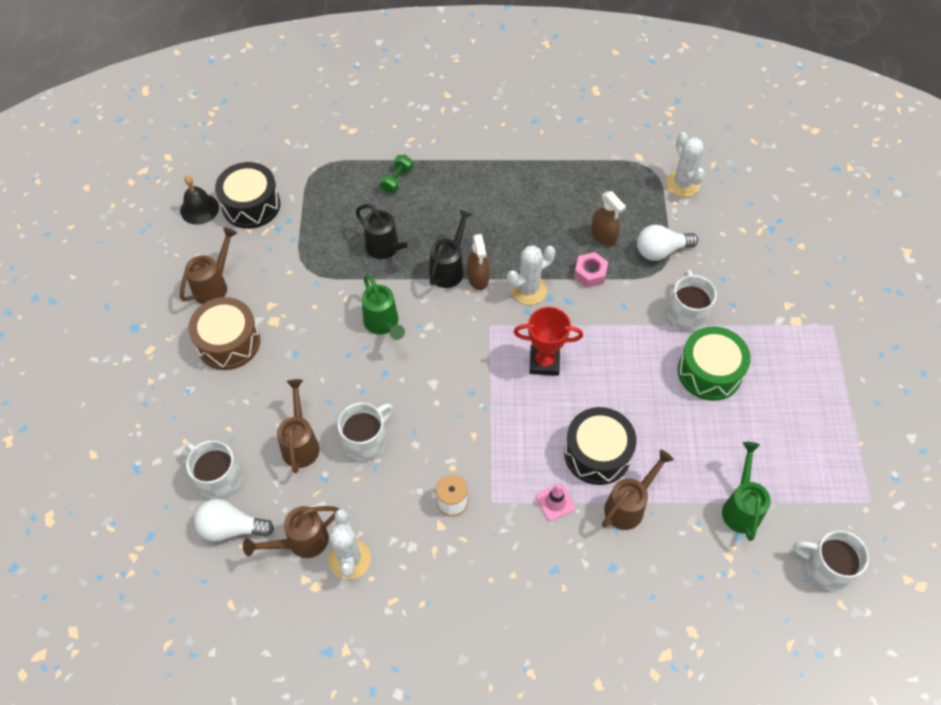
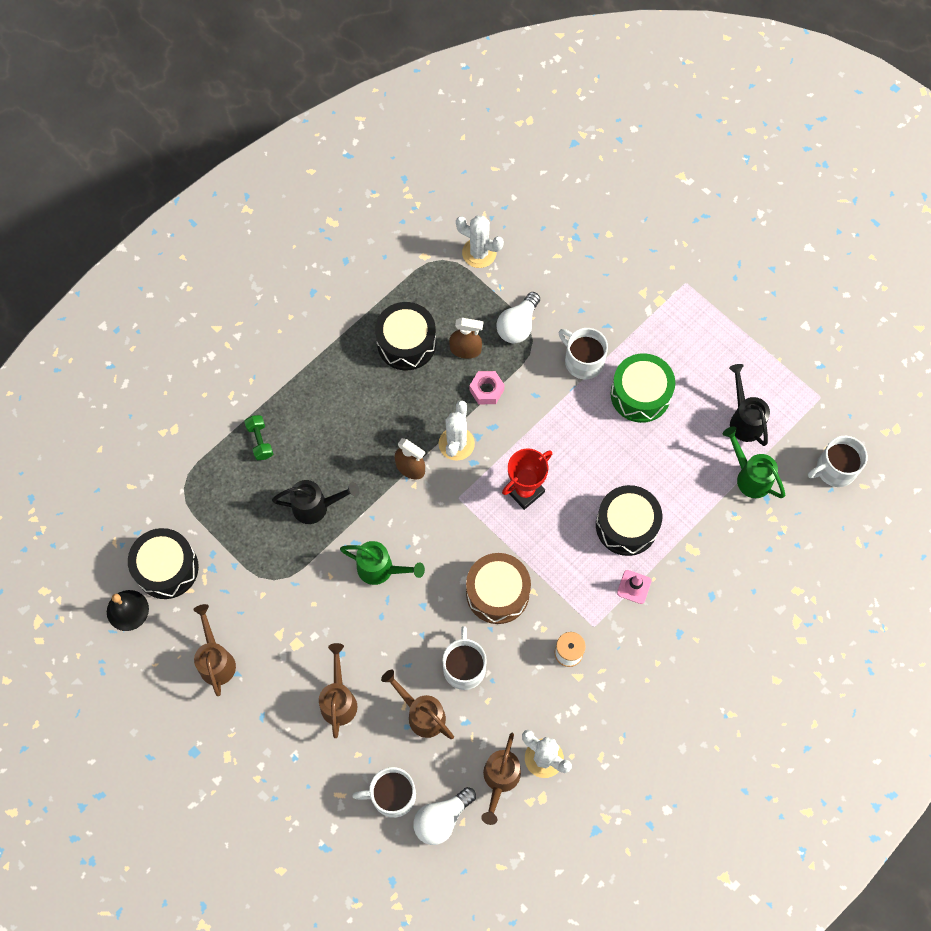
camera: 45 degrees left, 10 degrees up
(228, 342) = (281, 693): brown drum -> brown drum (497, 593)
(449, 268) = (381, 480): black watering can -> black watering can (744, 420)
(565, 199) = (406, 343): none -> black drum
(628, 506) = (681, 544): brown watering can -> brown watering can (339, 700)

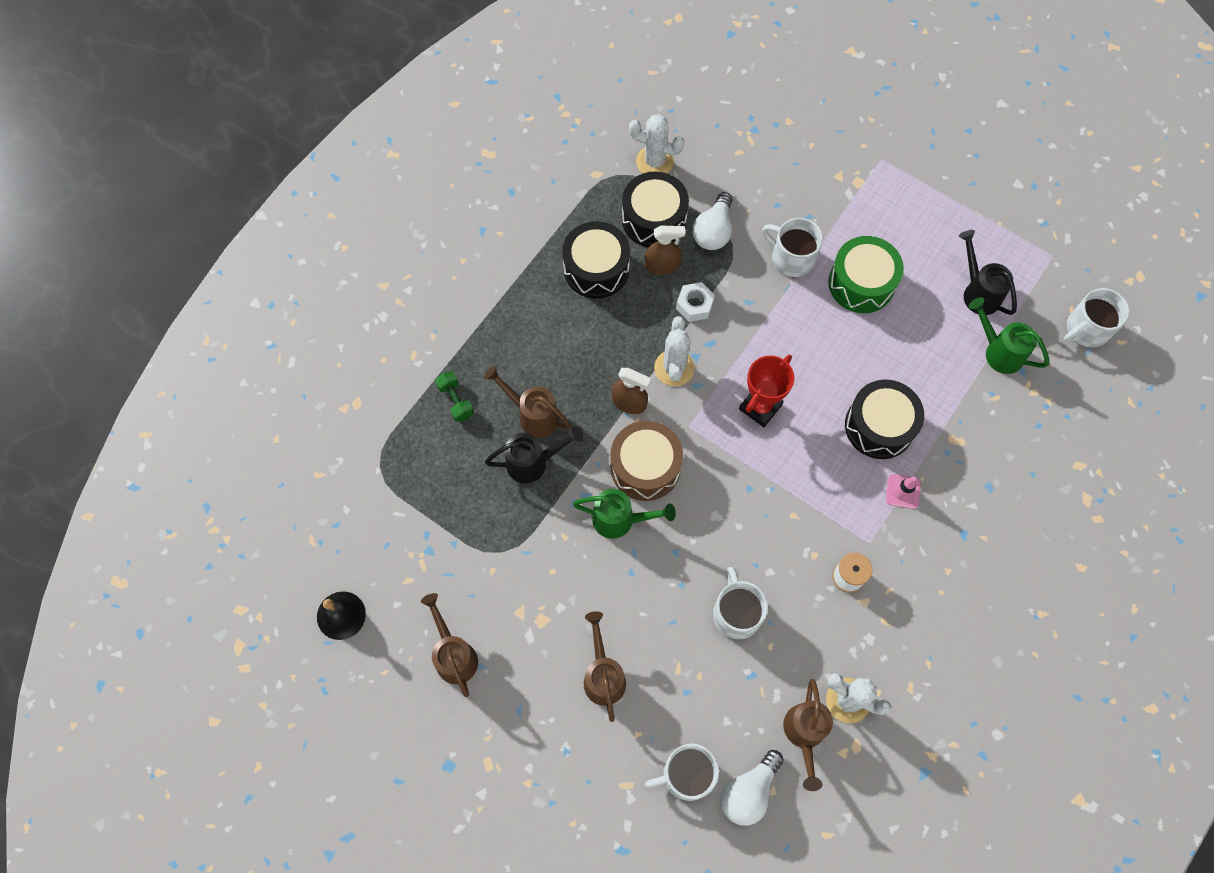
camera: 10 degrees left, 0 degrees up
(167, 568) = (377, 560): black drum -> black drum (654, 219)
(422, 714) = (700, 675): brown watering can -> brown watering can (533, 415)
(486, 390) = (694, 305): pink nut -> white nut
(497, 593) = (755, 524): brown drum -> brown drum (645, 467)

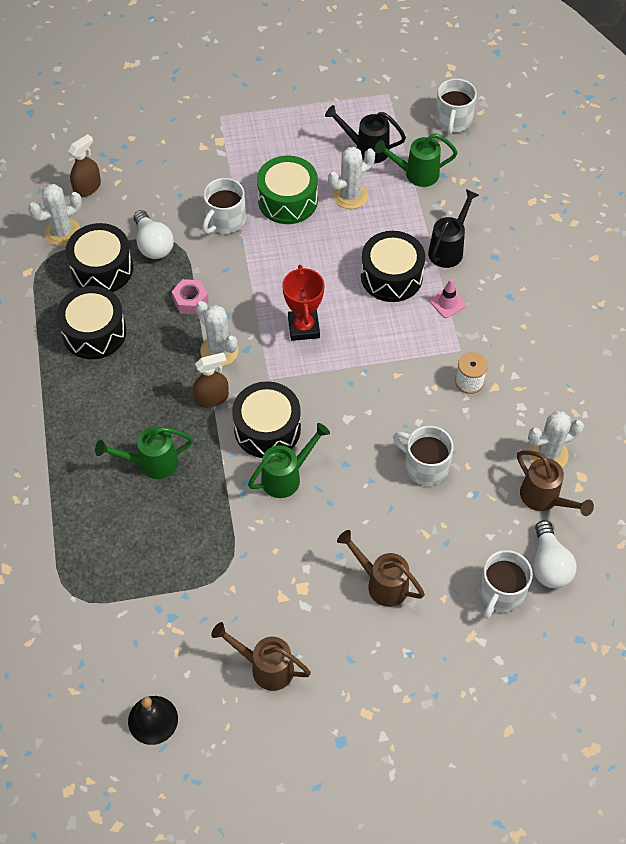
camera: 45 degrees left, 10 degrees down
(456, 400) = (83, 502): green dumbbell -> none
(533, 415) = (151, 463): brown watering can -> green watering can
(533, 462) = (185, 493): black watering can -> black watering can (448, 249)
(645, 467) = (267, 429): brown drum -> black drum
(662, 265) = (140, 293): brown spray bottle -> brown spray bottle (87, 187)
(694, 305) = (190, 300): white nut -> pink nut
(792, 257) = (225, 220): white mug -> white mug turned 45 degrees counterclockwise
(919, 323) = (350, 195): none -> white cactus

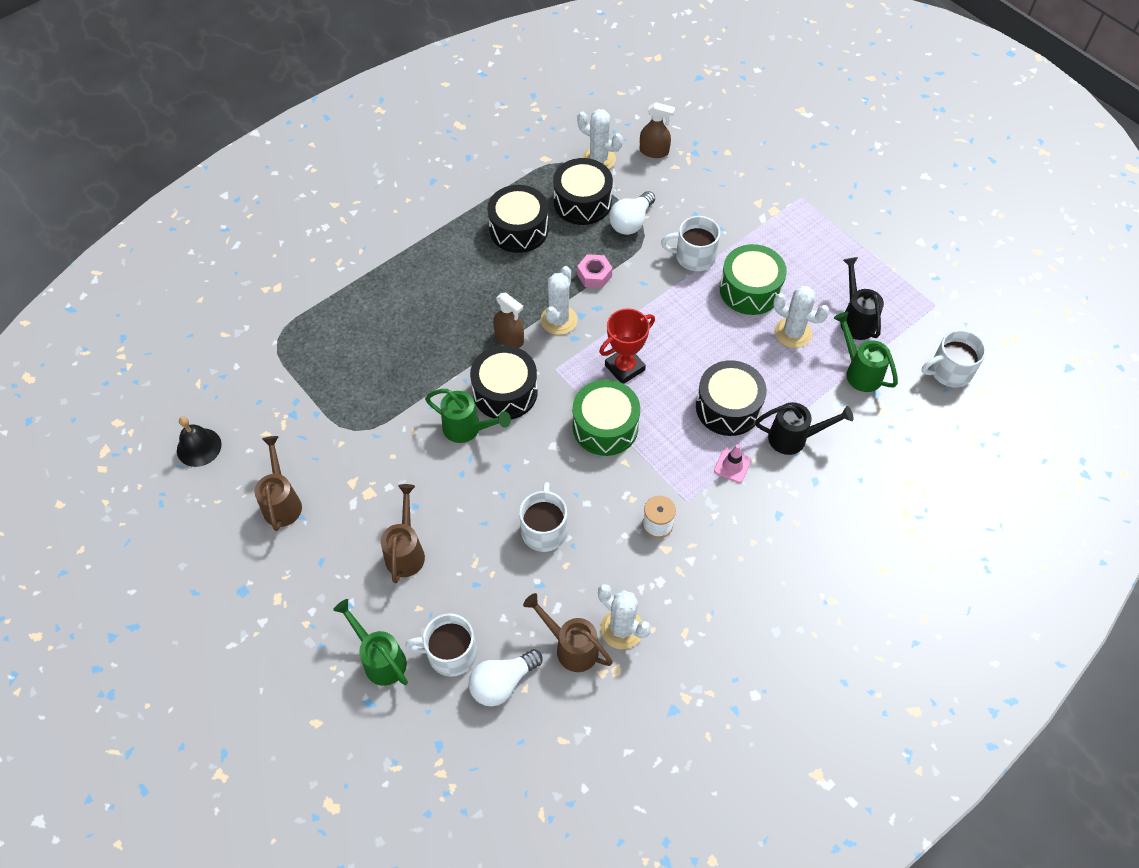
camera: 60 degrees right, 0 degrees up
(151, 463) = (422, 329): green watering can -> green watering can (380, 659)
(353, 371) = (605, 427): none -> green drum
(544, 498) = (571, 647): brown watering can -> brown watering can turned 105 degrees clockwise

